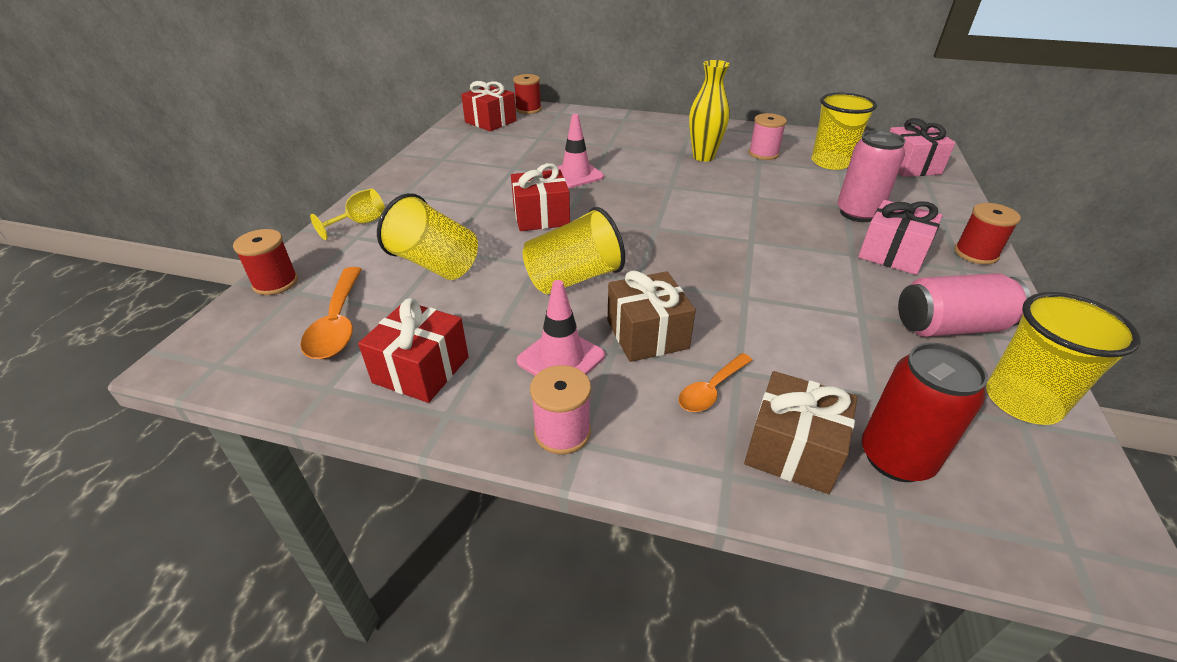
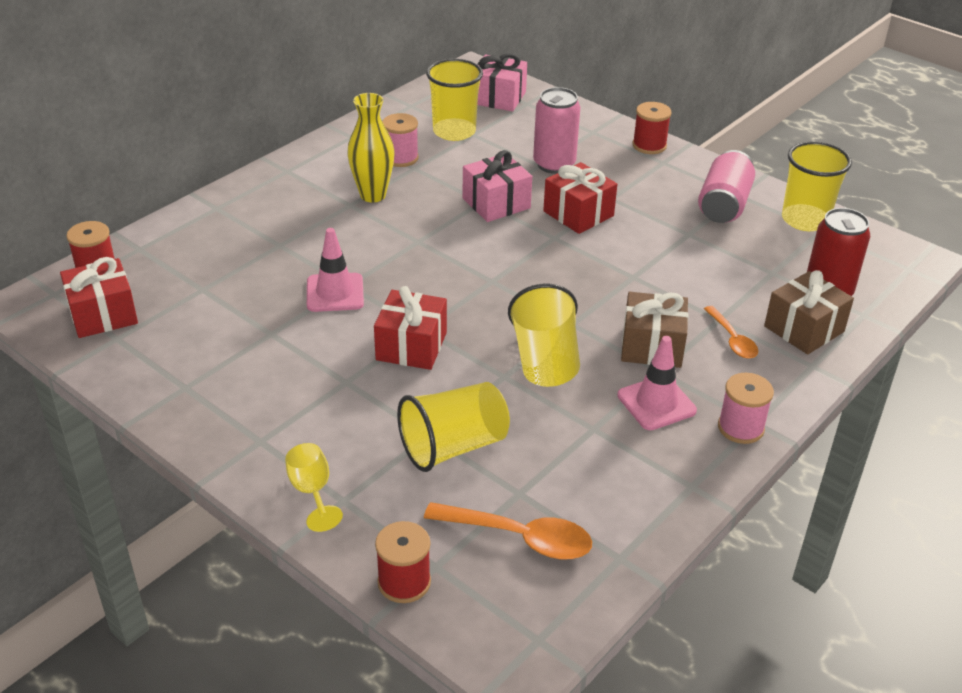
camera: 65 degrees left, 0 degrees up
(421, 369) = (626, 490): red gift -> red gift (578, 214)
(892, 254) = (624, 180): pink gift -> pink gift (496, 203)

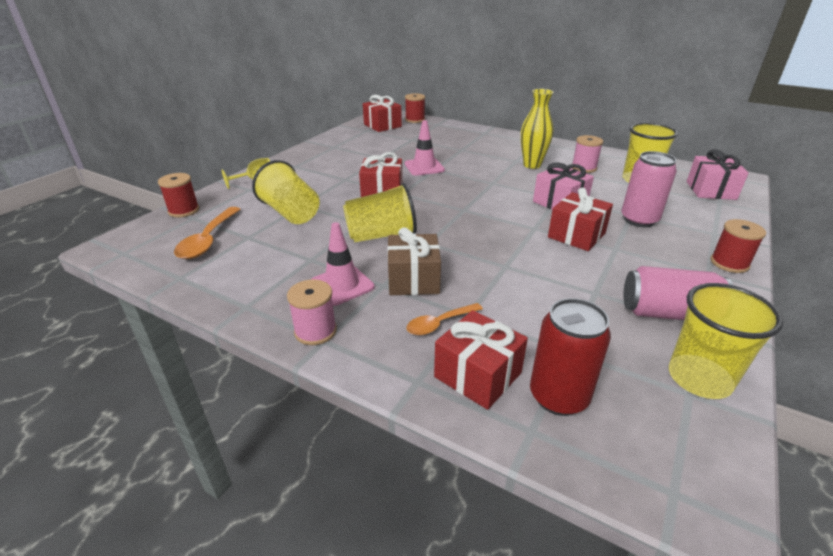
camera: 80 degrees right, 5 degrees down
(804, 329) = (478, 375): brown gift -> red gift

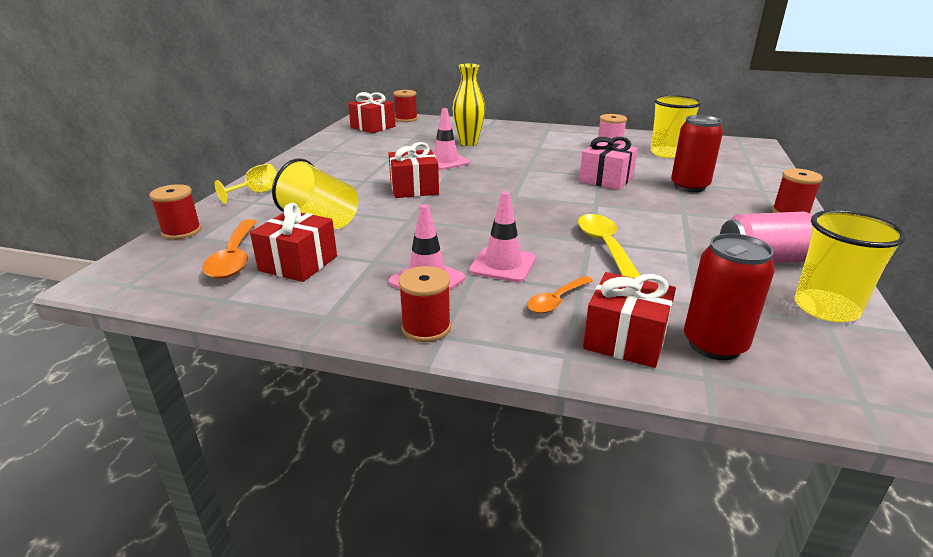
camera: 15 degrees left, 5 degrees down
(315, 331) = (426, 328): pink spool -> red spool
(381, 235) = (440, 229): yellow cup -> none
(413, 279) = (502, 265): brown gift -> pink traffic cone
(516, 275) = (605, 246): none -> yellow spoon
(532, 165) = (557, 150): yellow vase -> yellow vase (468, 143)
(576, 235) = (640, 206): red gift -> red gift (298, 263)
(639, 220) = (689, 186): pink can -> red can
(710, 190) = (736, 156): pink gift -> none

